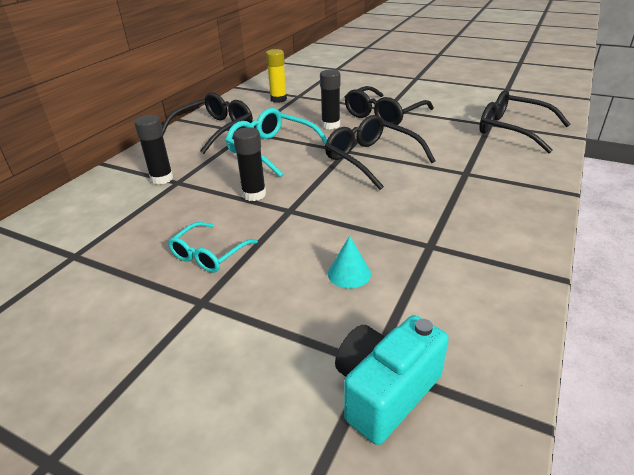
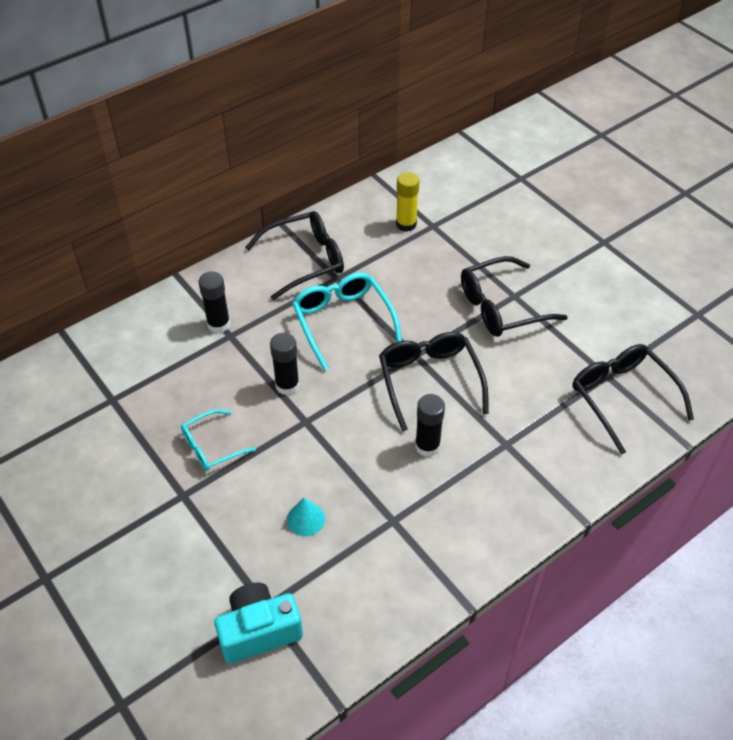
camera: 25 degrees right, 15 degrees up
(330, 125) = (430, 302): black glue stick -> black glue stick (427, 446)

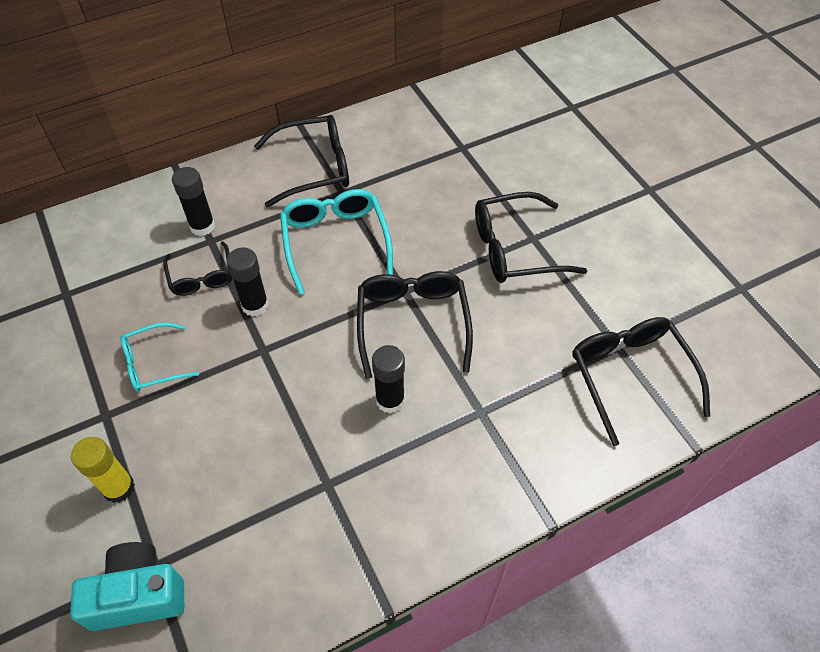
camera: 10 degrees right, 5 degrees up
(231, 367) = (201, 276): none -> black glasses
(306, 519) = (230, 466): turquoise cone -> none
(406, 224) = (433, 142): yellow glue stick -> yellow glue stick (119, 488)

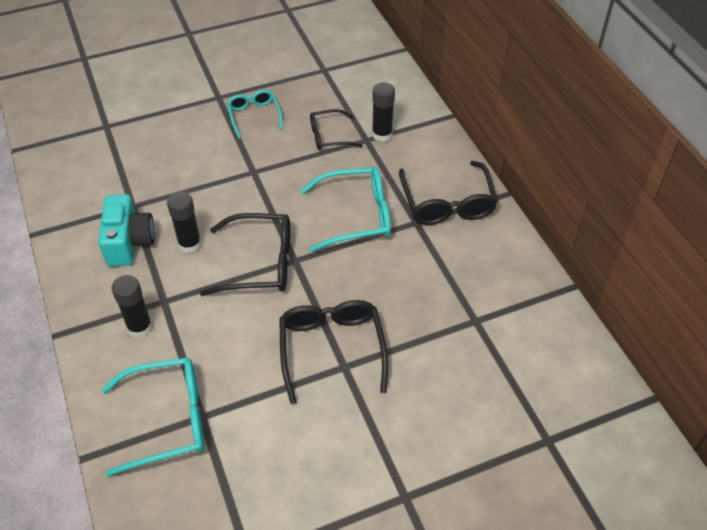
camera: 95 degrees right, 5 degrees down
(119, 488) = (163, 107): yellow glue stick -> none
(138, 595) = (90, 120): turquoise camera -> turquoise camera (129, 242)
(255, 305) = (296, 167): black glue stick -> black glue stick (140, 327)
(630, 376) = (167, 420): black glasses -> turquoise glasses

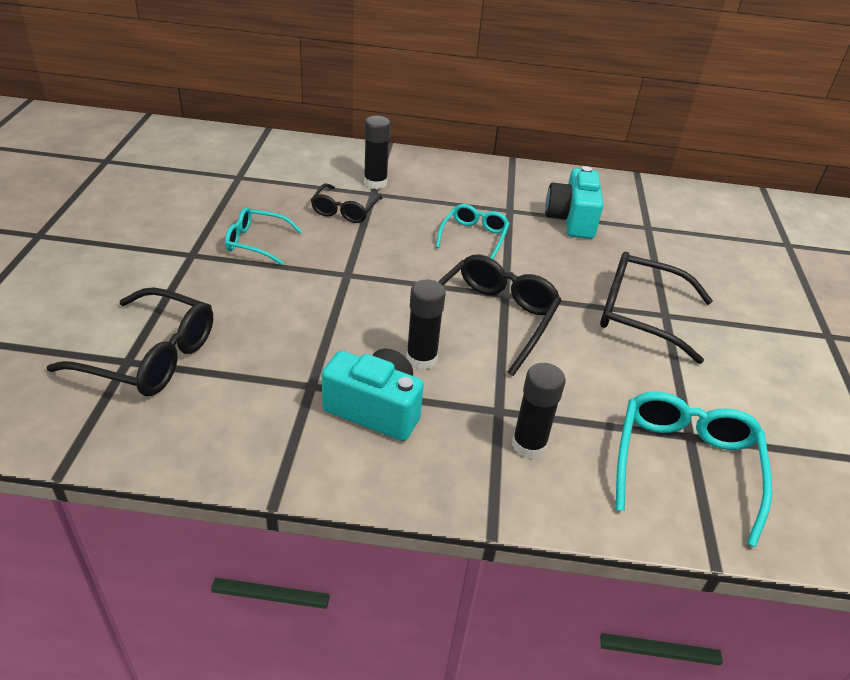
camera: 65 degrees left, 10 degrees down
(355, 216) = (474, 237): turquoise glasses -> turquoise glasses, size x0.61
(438, 265) = (571, 220): none -> turquoise camera
(447, 203) = (499, 187): black glasses -> black glasses (149, 356)

